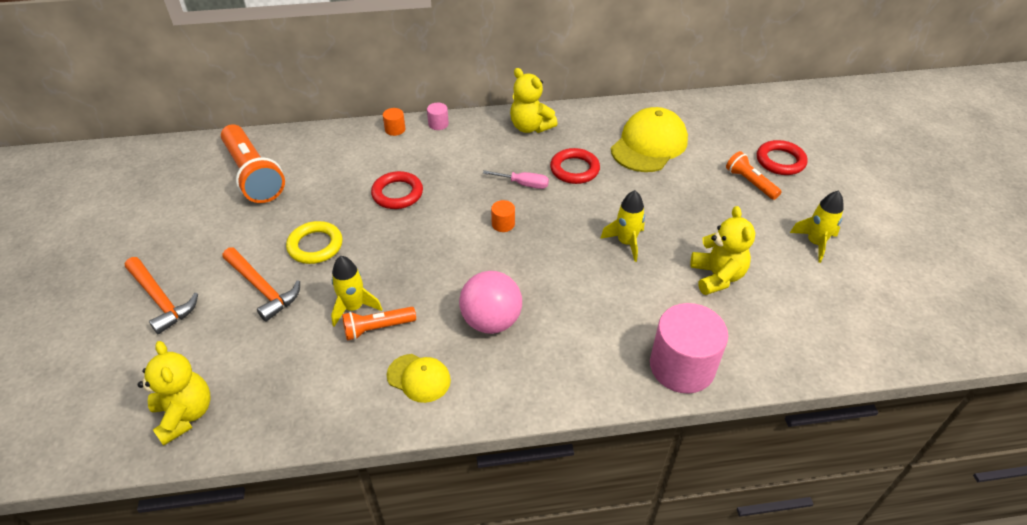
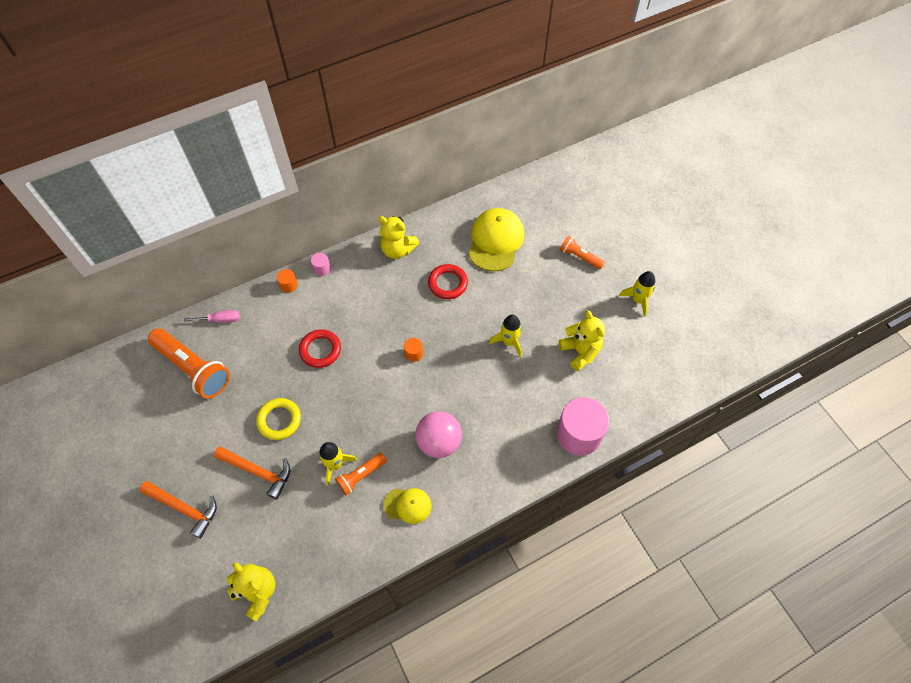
camera: 20 degrees left, 15 degrees up
(524, 184) = (414, 310): pink screwdriver -> pink screwdriver (220, 320)
(780, 161) = (595, 229): red ring -> none

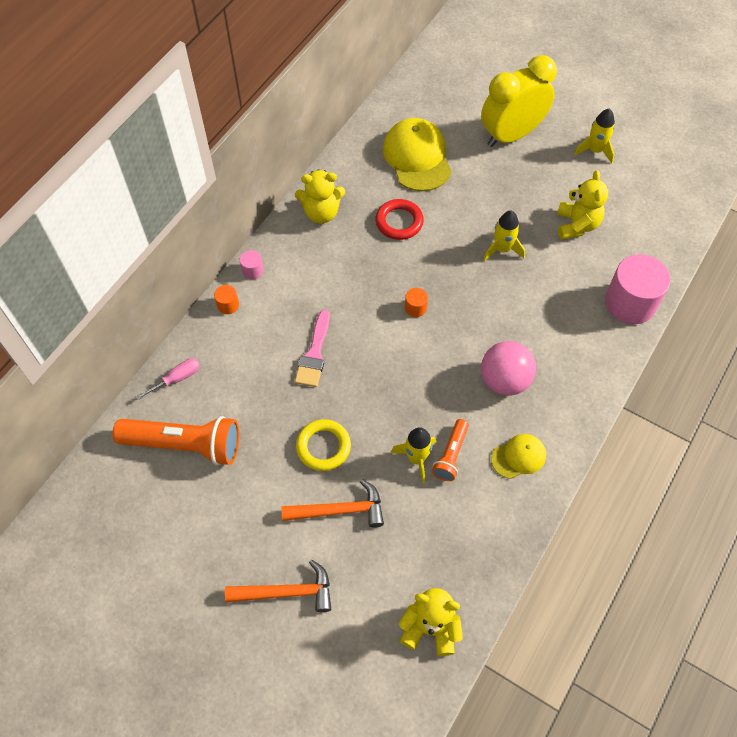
camera: 30 degrees left, 0 degrees up
(320, 350) = (314, 354): red ring -> pink brush
(579, 257) = (511, 135): orange flashlight -> yellow clock
(580, 351) = (576, 225): yellow teddy bear -> yellow teddy bear turned 60 degrees clockwise

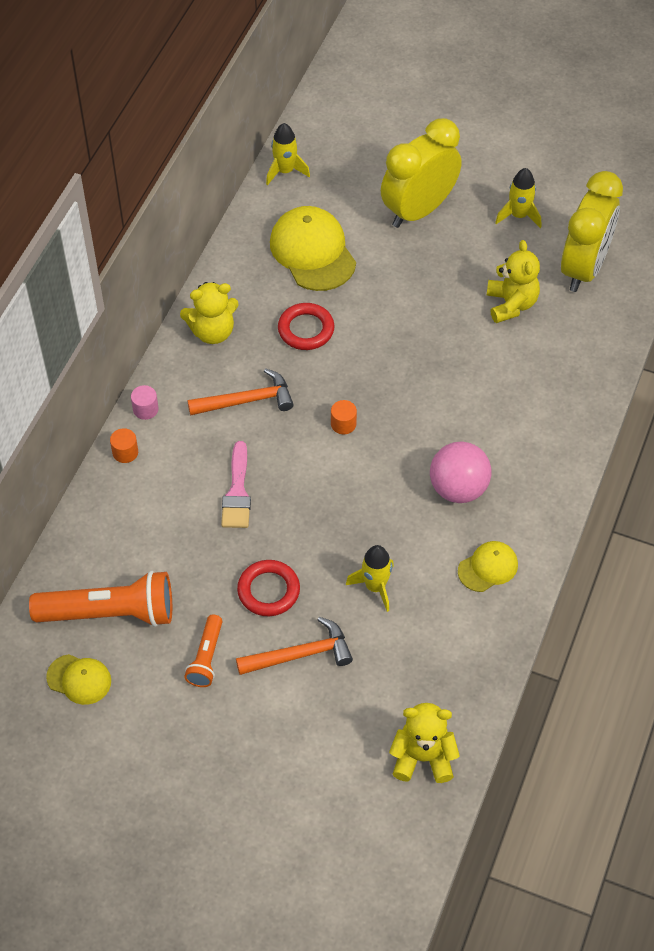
camera: 10 degrees left, 5 degrees down
(145, 501) = (79, 679): none -> yellow cap
(177, 379) = (84, 543): pink screwdriver -> none
(286, 592) = (259, 748): orange hammer -> orange hammer (247, 401)
(323, 447) = (268, 591): yellow ring -> red ring
(451, 455) = (413, 577): orange flashlight -> orange flashlight (206, 658)
(502, 249) = (430, 344): yellow rocket -> yellow rocket (285, 171)
(630, 303) = (585, 383): pink cylinder -> none
(644, 202) = (583, 268): none -> yellow clock

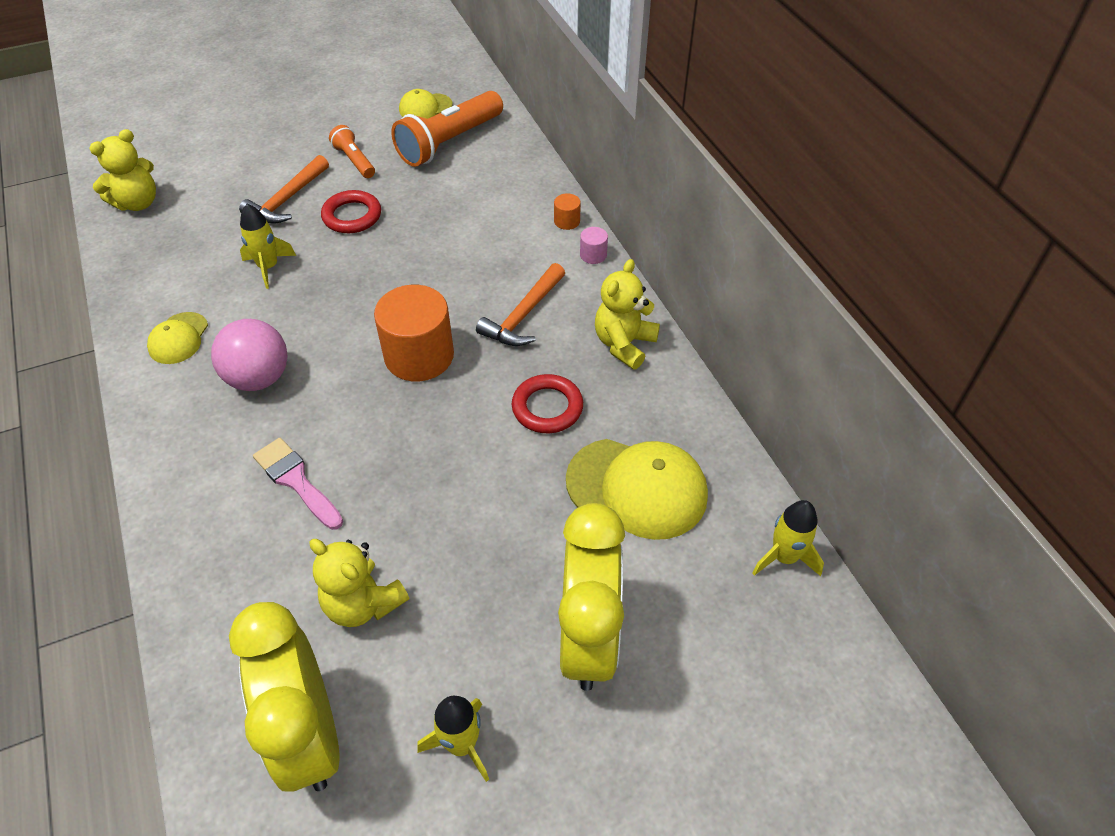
camera: 135 degrees right, 5 degrees down
(237, 492) = (449, 253): pink brush -> pink brush (296, 480)
(343, 424) = (419, 356): orange cylinder -> orange cylinder, size x2.33

